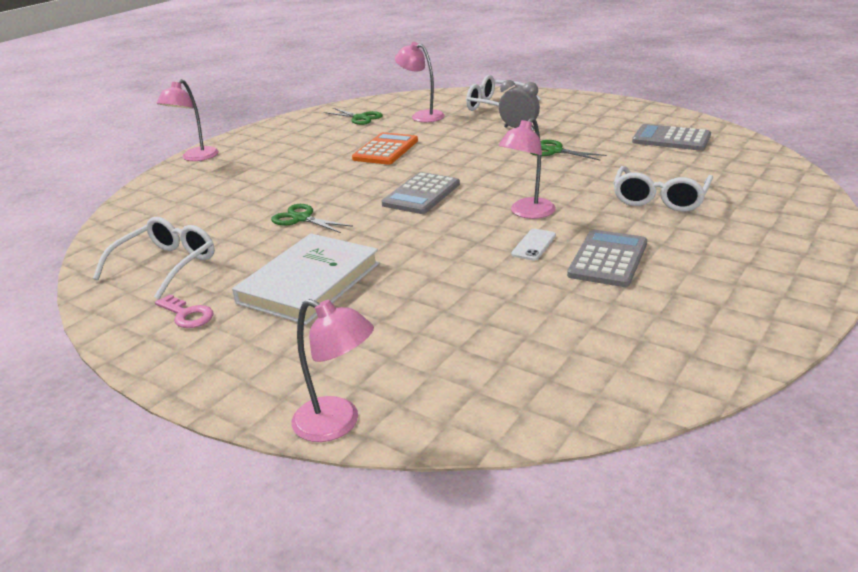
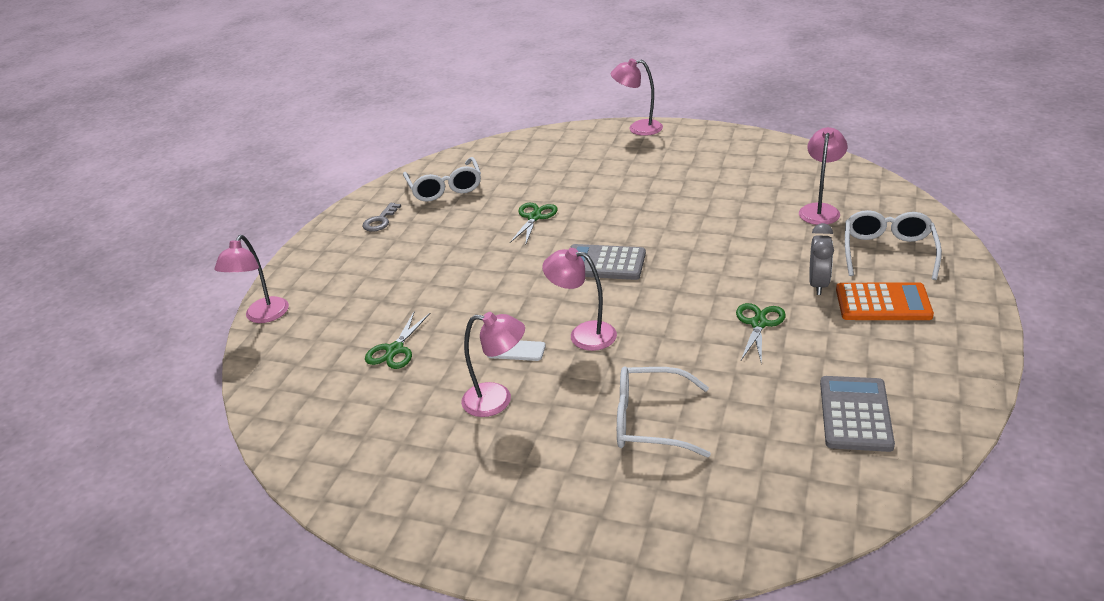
camera: 75 degrees right, 5 degrees up
(166, 265) = (445, 188): white glasses -> white glasses turned 60 degrees clockwise
(187, 315) = (380, 221): pink key -> grey key
(309, 283) = (429, 254): white book -> none
(360, 118) = (788, 175): green scissors -> green scissors (395, 350)
(385, 150) = (705, 215): orange calculator -> orange calculator (883, 303)
(608, 259) = (497, 400): grey calculator -> pink lamp

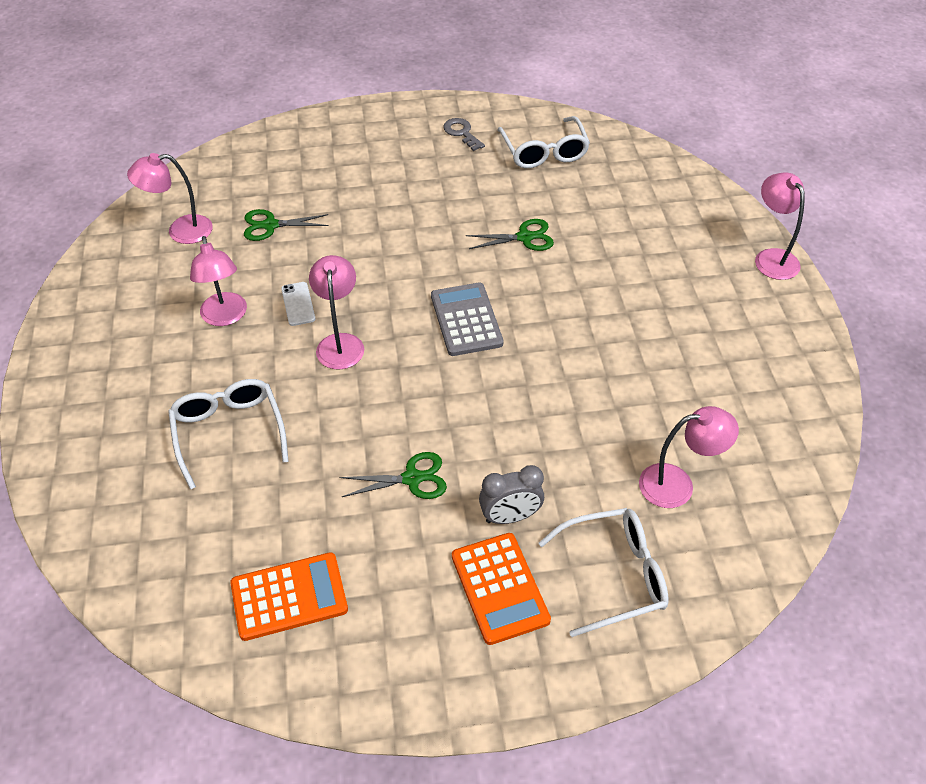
camera: 60 degrees right, 15 degrees up
(263, 316) = (286, 128): pink lamp -> pink lamp (180, 231)
(380, 221) = (462, 133): grey key -> grey key turned 60 degrees clockwise
(445, 188) = (544, 152): white glasses -> white glasses turned 60 degrees counterclockwise
(855, 414) = (289, 597): grey calculator -> orange calculator

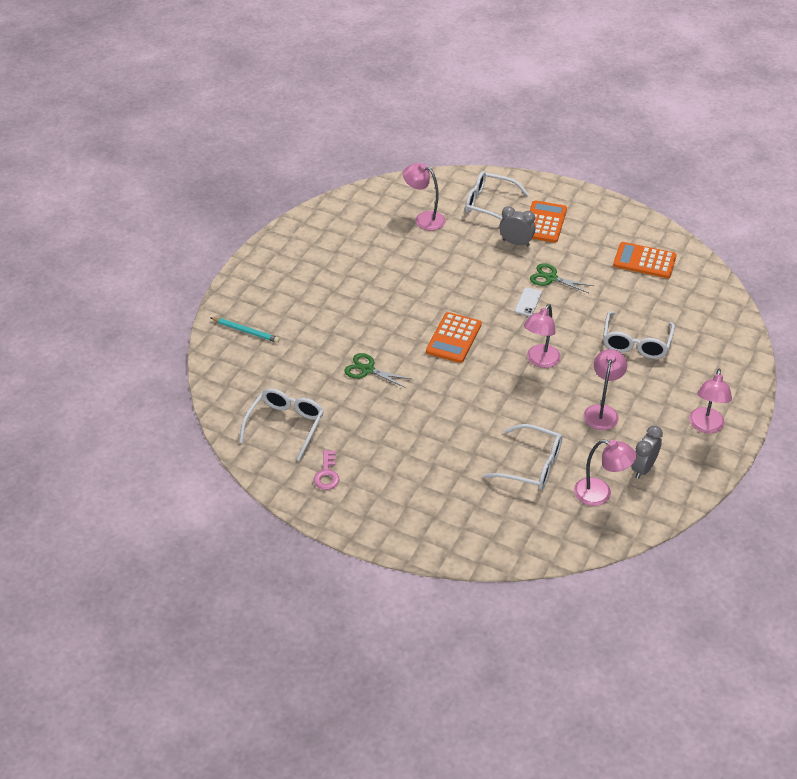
camera: 145 degrees left, 5 degrees down
(145, 276) = (643, 468): none -> grey clock
(270, 225) = (531, 465): green scissors -> white glasses
(298, 304) = (549, 397): white phone -> white phone (528, 302)
(462, 133) = (327, 474): grey key -> pink key
(466, 320) = (453, 338): grey calculator -> orange calculator
(693, 214) = (245, 331): none -> turquoise pencil
(771, 258) = (237, 285): pink lamp -> pink lamp (705, 426)

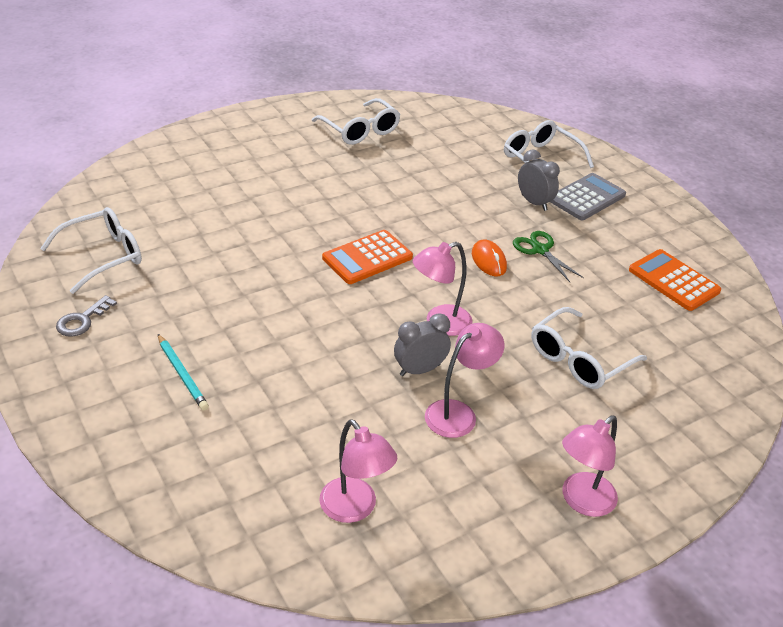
camera: 30 degrees right, 5 degrees down
(245, 331) = (173, 163): turquoise pencil -> turquoise pencil (182, 374)
(327, 474) = (82, 320): pink key -> grey key
(367, 370) = (244, 245): green scissors -> none
(424, 219) = (457, 145): pink lamp -> none
(528, 302) = (488, 261): white phone -> orange mouse
(531, 465) = (307, 428): white glasses -> white glasses (360, 130)
(544, 222) = (586, 198): orange calculator -> grey calculator
(643, 468) = (443, 508): grey clock -> grey clock (419, 370)

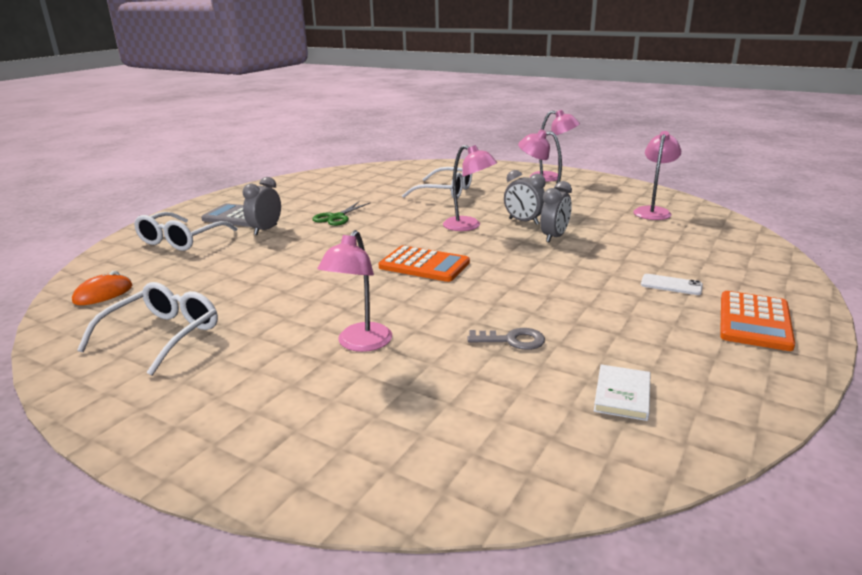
camera: 115 degrees left, 15 degrees down
(82, 320) = (715, 355): grey key -> grey key (512, 340)
(103, 256) = (622, 395): white glasses -> white book
(182, 374) = (671, 285): turquoise pencil -> white phone
(271, 189) = (360, 344): none -> pink lamp
(355, 367) = (554, 237): none -> grey clock
(488, 261) = (371, 228): orange mouse -> orange mouse (103, 294)
(673, 281) = (331, 185): orange calculator -> orange calculator (754, 321)

